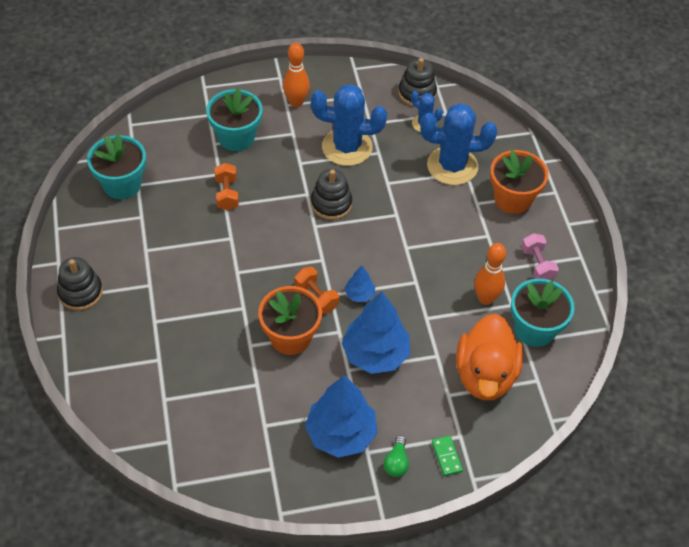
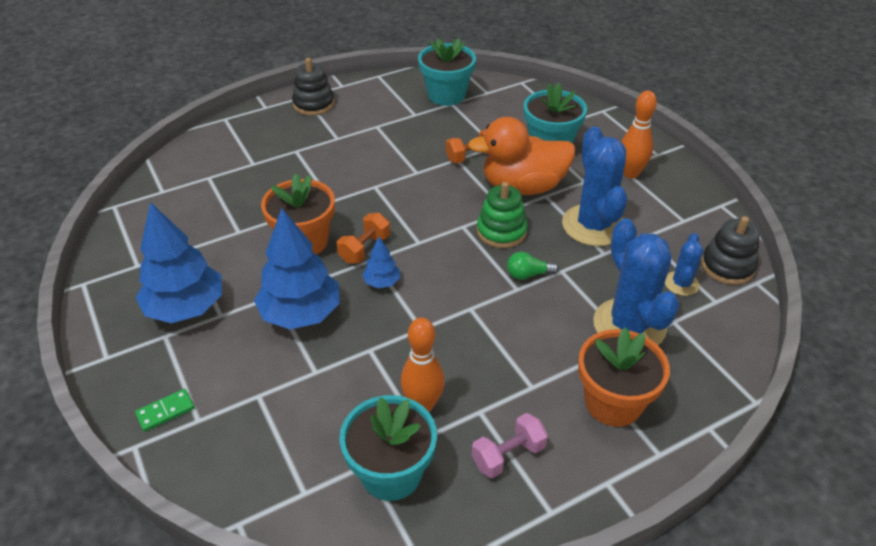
camera: 75 degrees right, 10 degrees down
(331, 204) = (501, 231): black stacking toy -> green stacking toy
(396, 462) = (153, 364): green light bulb -> green light bulb (528, 274)
(485, 375) = (297, 428): orange duck -> orange duck (523, 187)

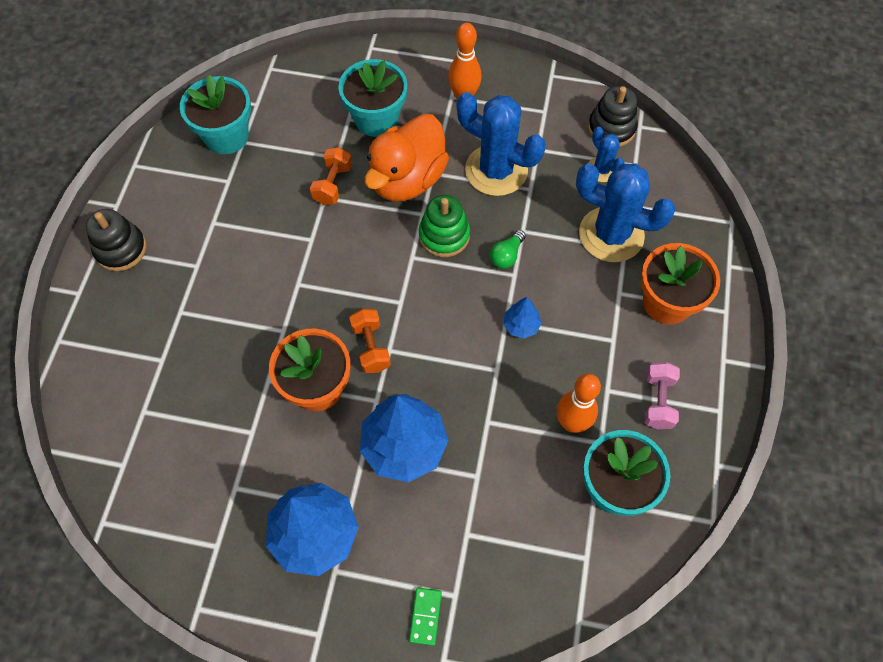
camera: 50 degrees left, 20 degrees up
(382, 282) = (422, 362): blue tree -> blue tree (521, 325)

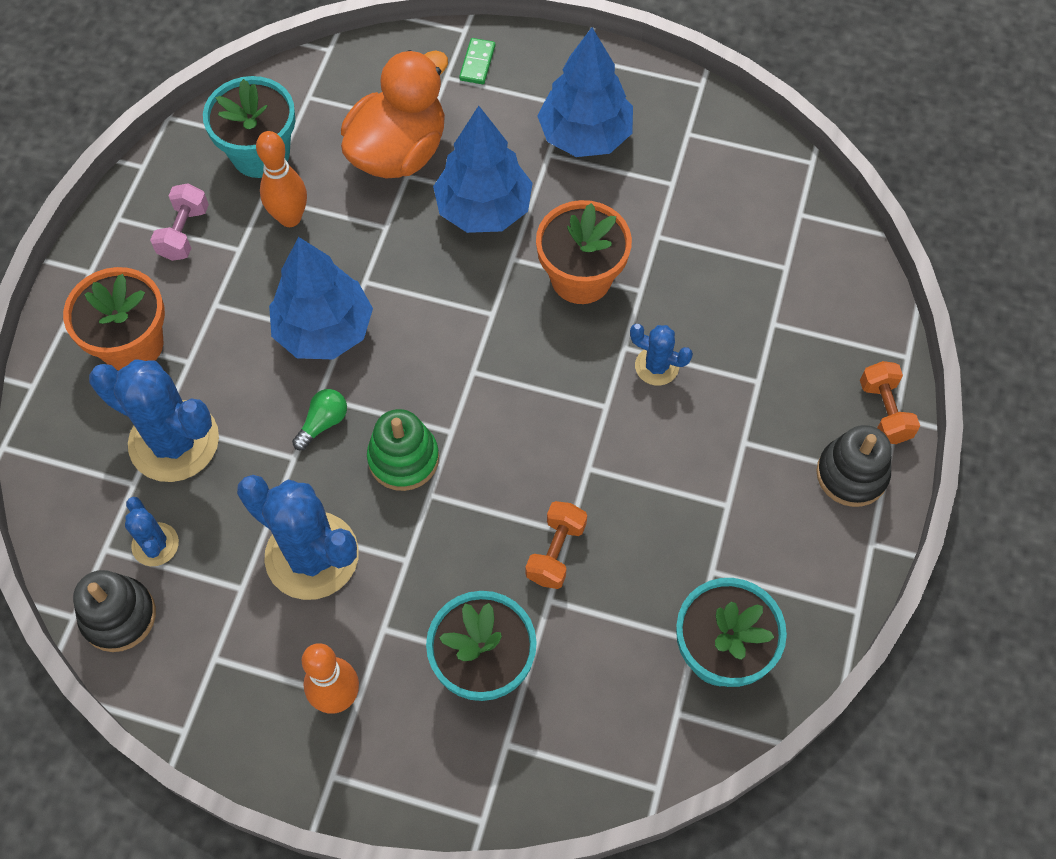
camera: 175 degrees left, 0 degrees up
(258, 317) = (656, 366): none -> blue cactus
(371, 347) = (514, 318): orange dumbbell -> orange dumbbell (884, 411)
(407, 179) = (445, 551): orange duck -> orange duck (399, 152)
(521, 325) = (324, 330): blue tree -> blue tree, size x2.13

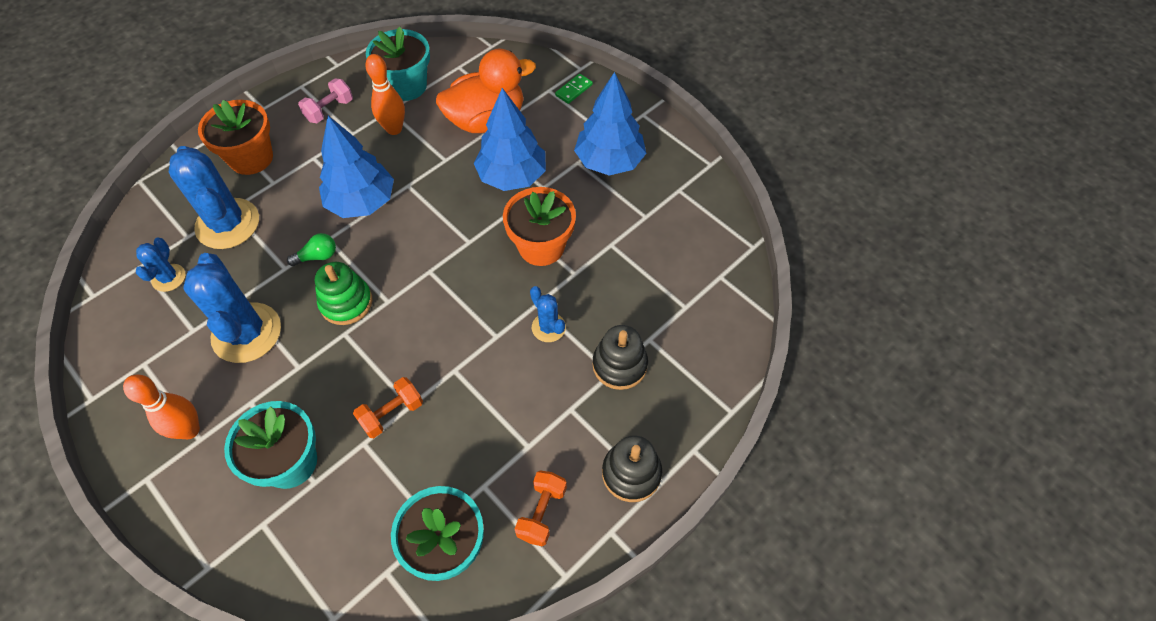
camera: 30 degrees right, 5 degrees down
(118, 616) = (115, 309): black stacking toy -> black stacking toy (619, 365)
(884, 411) = (687, 441): orange dumbbell -> orange dumbbell (541, 512)

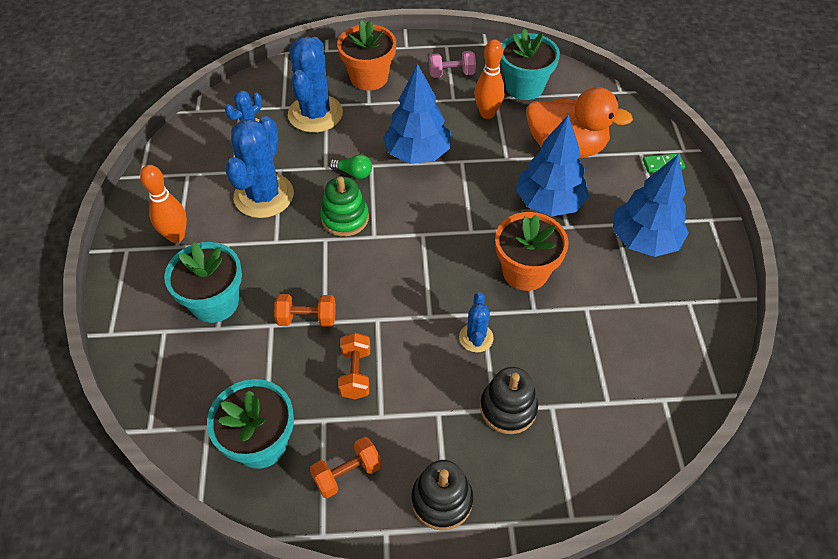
camera: 40 degrees right, 5 degrees down
(476, 428) = (356, 373): none -> orange dumbbell

